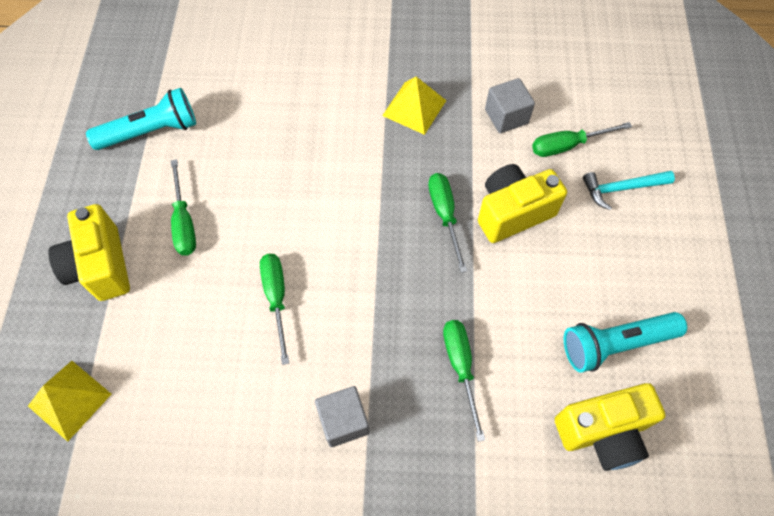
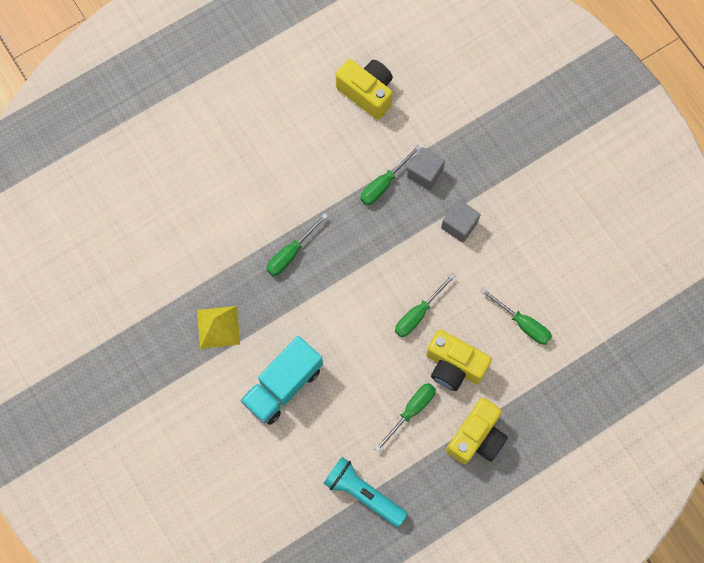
camera: 125 degrees left, 10 degrees up
(69, 400) = (560, 381): yellow pyramid -> none
(310, 127) = (283, 385): none -> turquoise truck
(506, 116) = (184, 262): grey cube -> grey cube (425, 173)
(513, 212) = (260, 214): yellow camera -> yellow camera (453, 365)
(567, 145) = (182, 209): green screwdriver -> green screwdriver (522, 323)
(615, 344) = (310, 111): turquoise flashlight -> none
(621, 189) = (196, 160): turquoise hammer -> none

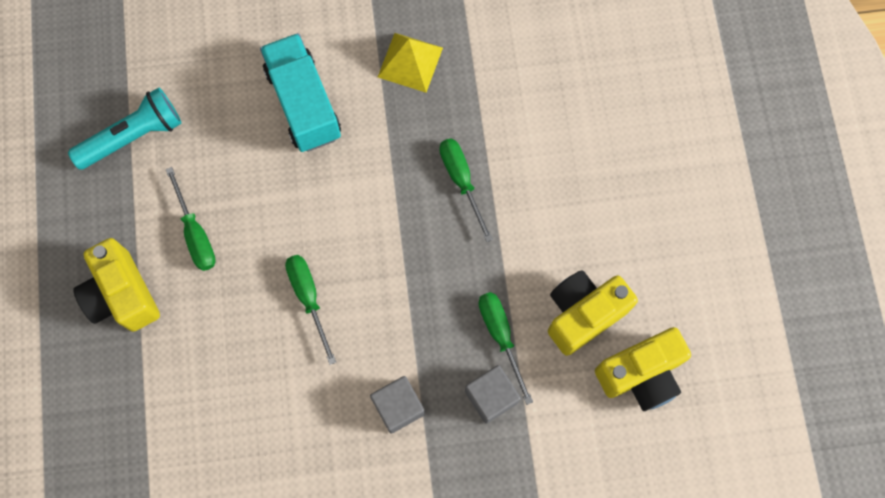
camera: 115 degrees right, 0 degrees up
(453, 365) = (222, 310): yellow camera -> yellow camera (583, 314)
(522, 323) = (228, 423): green screwdriver -> none

